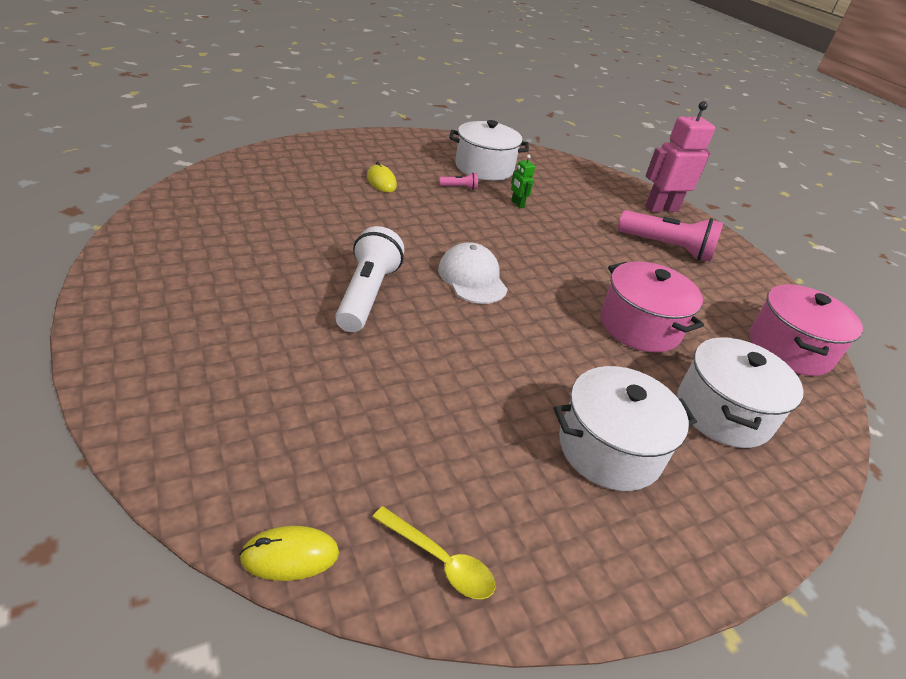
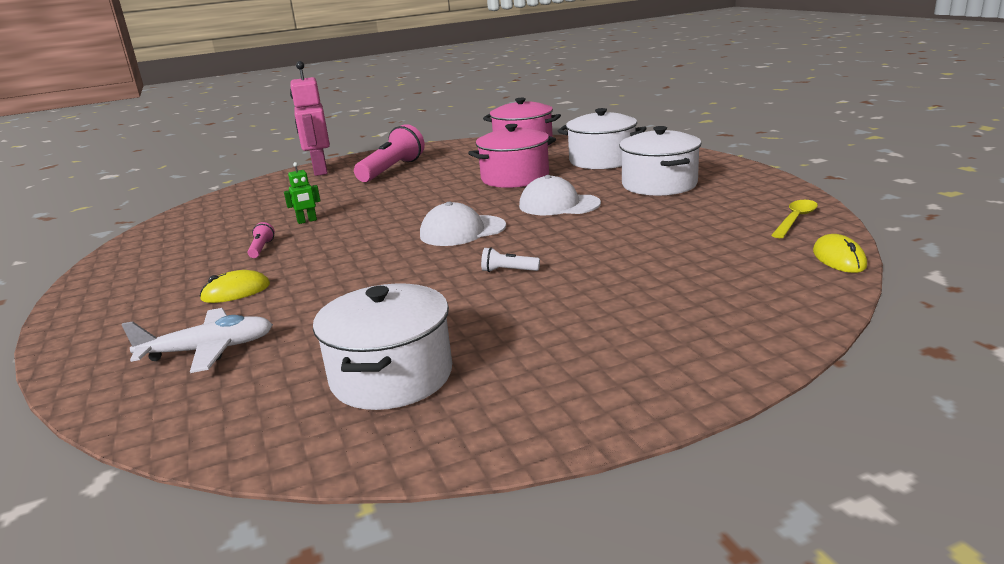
camera: 80 degrees left, 15 degrees down
(298, 177) = (209, 350): none -> white plane
(367, 295) = (508, 271): white flashlight -> white flashlight, size x0.43
(484, 168) = (208, 240): white pot -> white pot (391, 376)
(538, 347) = (559, 205): none -> white cap

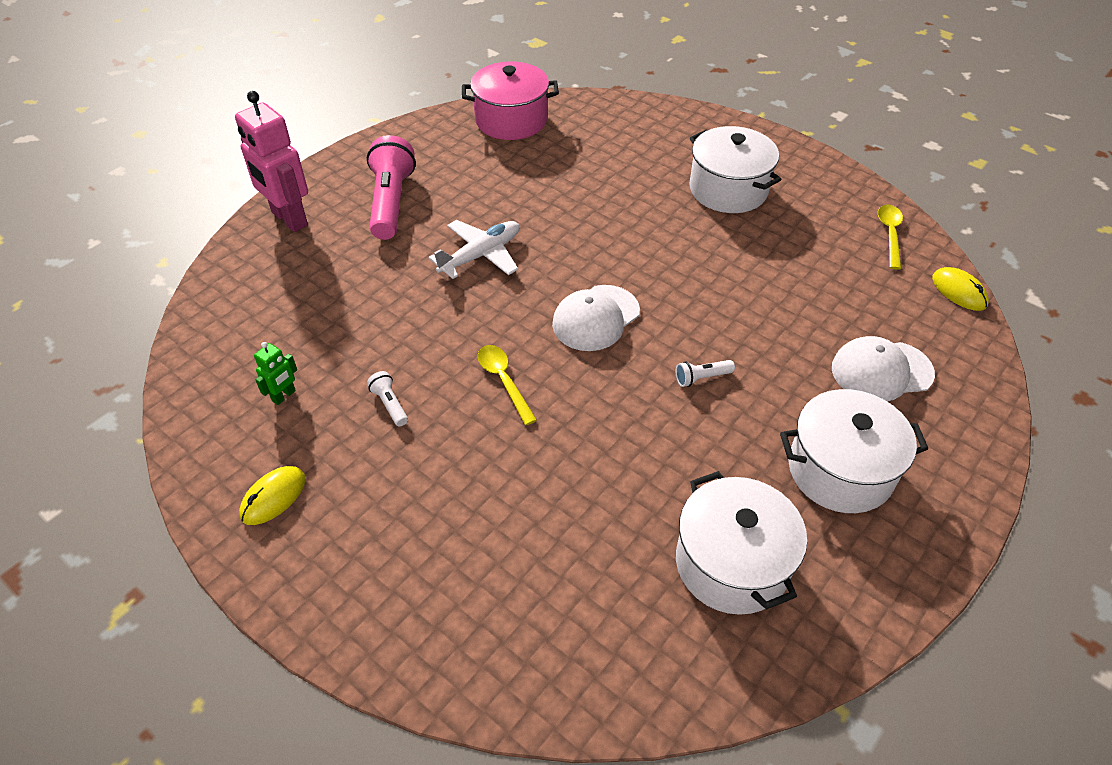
camera: 30 degrees left, 25 degrees up
(209, 350) = (520, 589): white plane -> white plane (481, 255)
(236, 292) = (446, 490): yellow mouse -> yellow mouse (273, 497)
(261, 249) = (389, 404): pink flashlight -> white flashlight
(307, 221) = (390, 336): green robot -> green robot (284, 396)
(352, 250) = (503, 381): none -> yellow spoon
(515, 178) = (563, 198): pink pot -> none
(559, 205) = (656, 247): white cap -> white cap (881, 371)
(602, 160) = (632, 146): white pot -> white pot (840, 470)

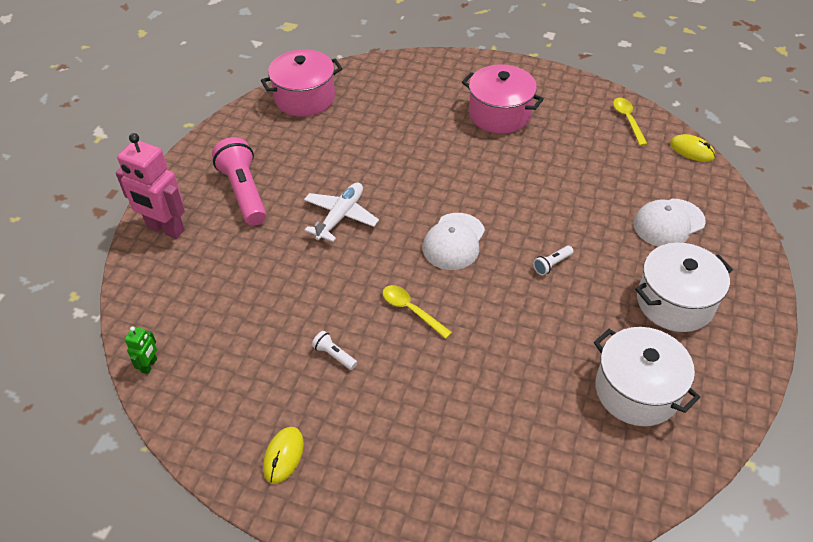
camera: 20 degrees left, 0 degrees up
(284, 396) = (246, 375): green robot -> green robot (149, 365)
(728, 189) = (499, 114): white pot -> pink pot

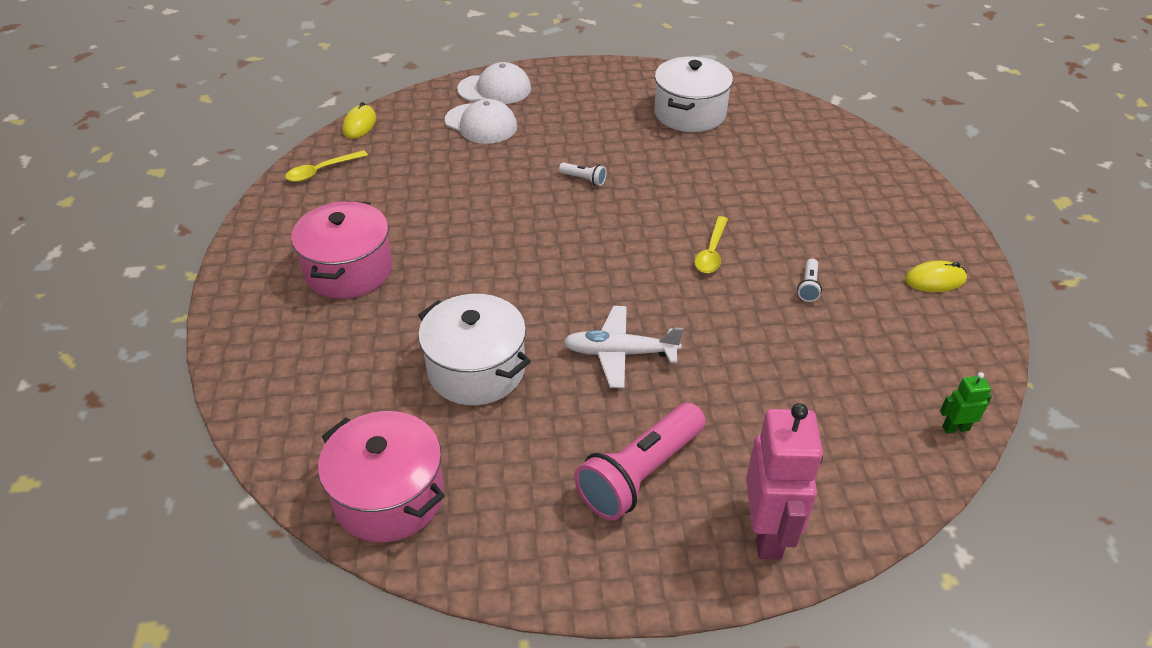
camera: 115 degrees left, 5 degrees down
(454, 241) = (597, 249): white cap -> white cap (494, 89)
(675, 302) = (581, 108): white pot -> white pot (476, 370)

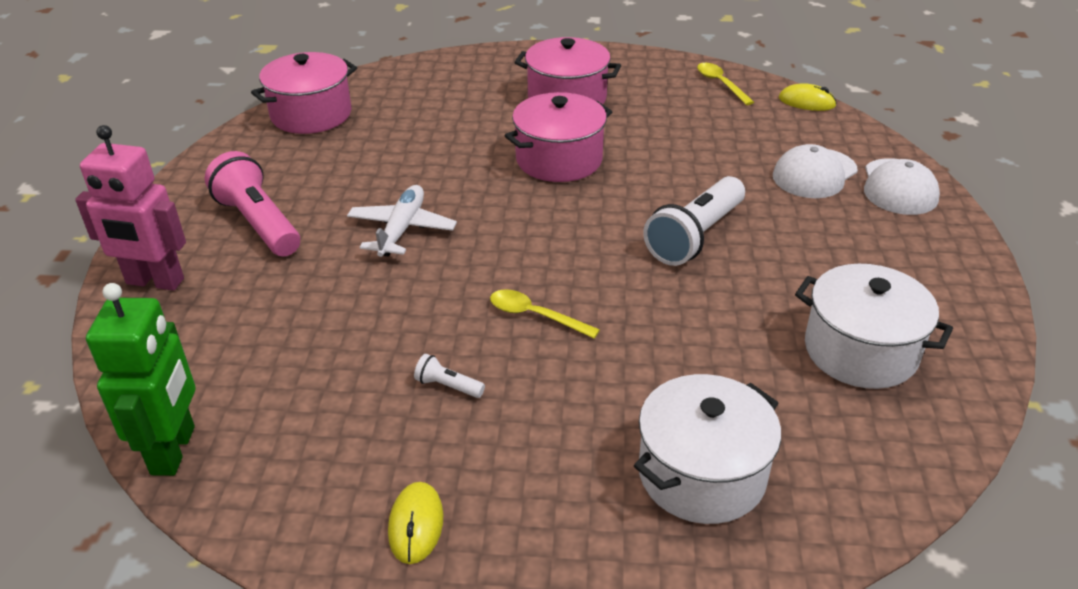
camera: 100 degrees right, 5 degrees down
(476, 370) = (417, 153): white pot -> white pot (702, 474)
(477, 263) = (559, 160): none -> pink pot
(584, 179) = (695, 236): white flashlight -> white flashlight, size x2.32
(955, 428) = (174, 450): green robot -> green robot, size x2.16

